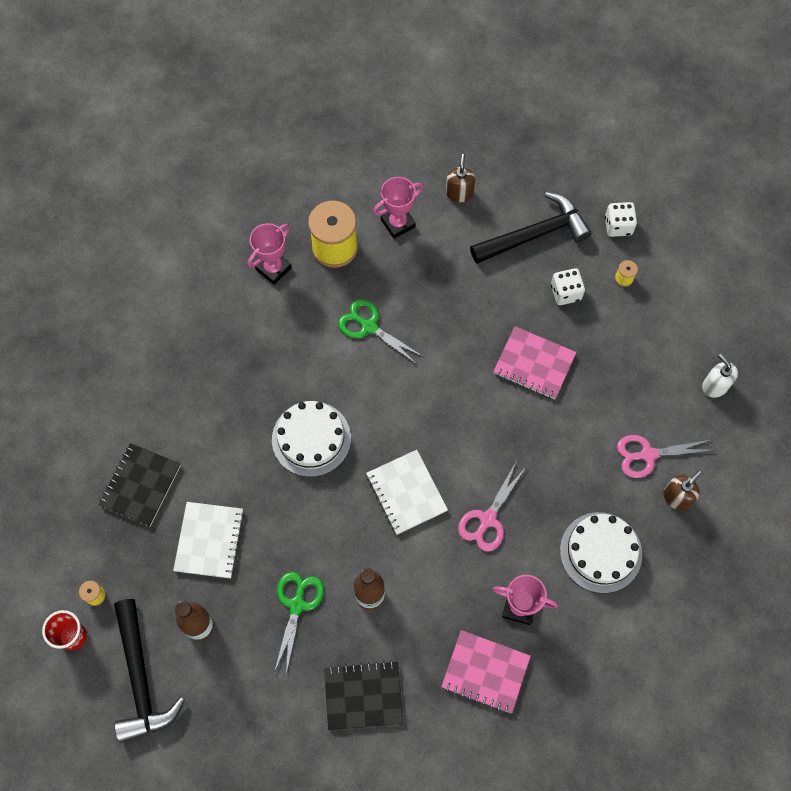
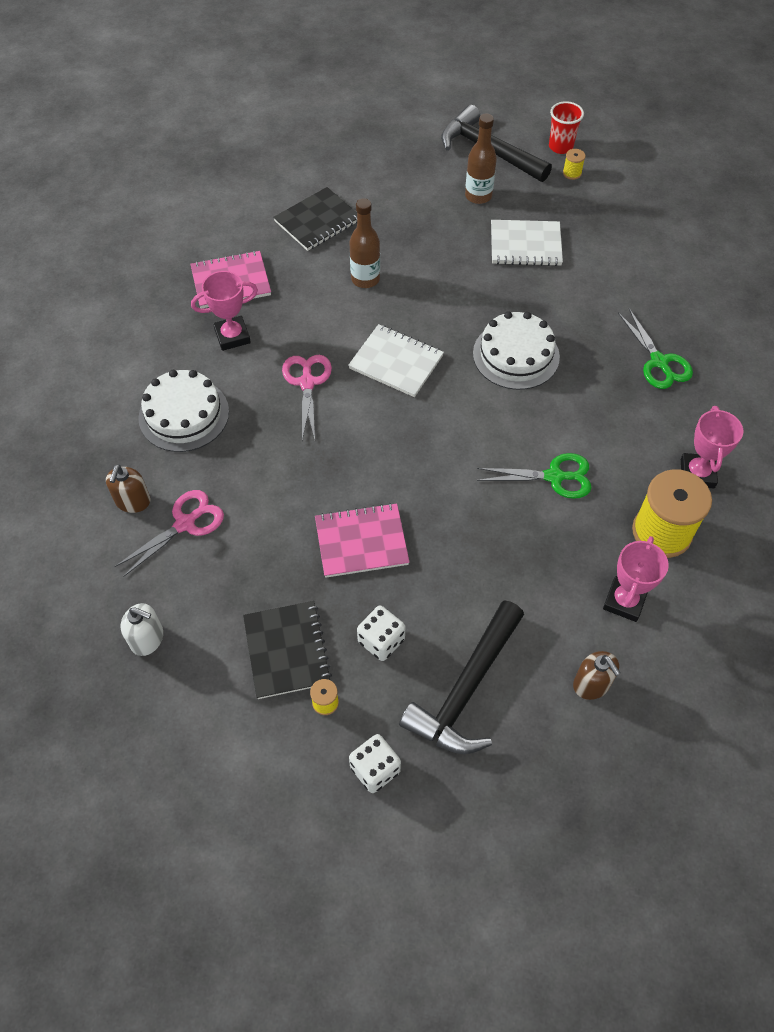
camera: 145 degrees right, 10 degrees down
(140, 485) = (616, 248): black notebook -> black notebook (287, 650)
(209, 540) = (525, 245): white notebook -> white notebook turned 60 degrees counterclockwise
(297, 605) = (418, 244): green scissors -> green scissors (659, 362)

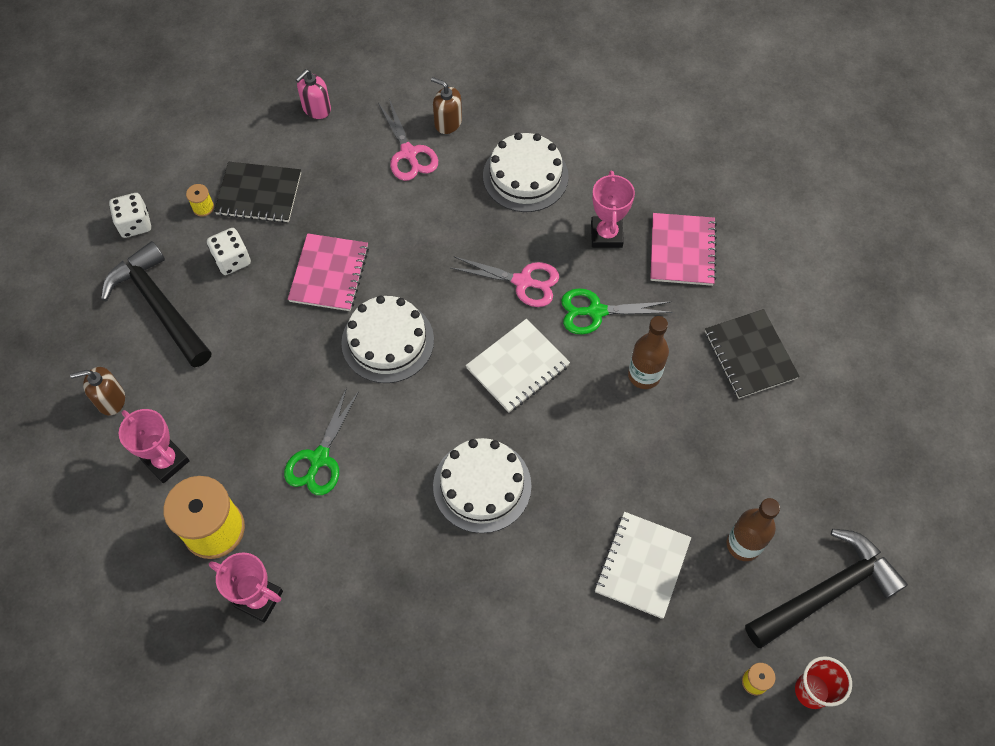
camera: 110 degrees right, 5 degrees up
(147, 639) = (316, 109): white soap dispenser -> pink soap dispenser
(414, 466) = (387, 341): none -> white cake
(659, 362) = (412, 635): green scissors -> green scissors (596, 311)

